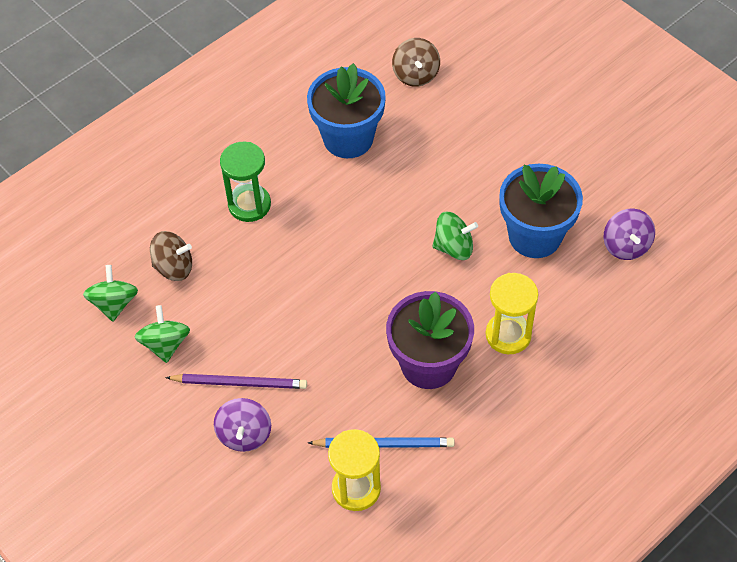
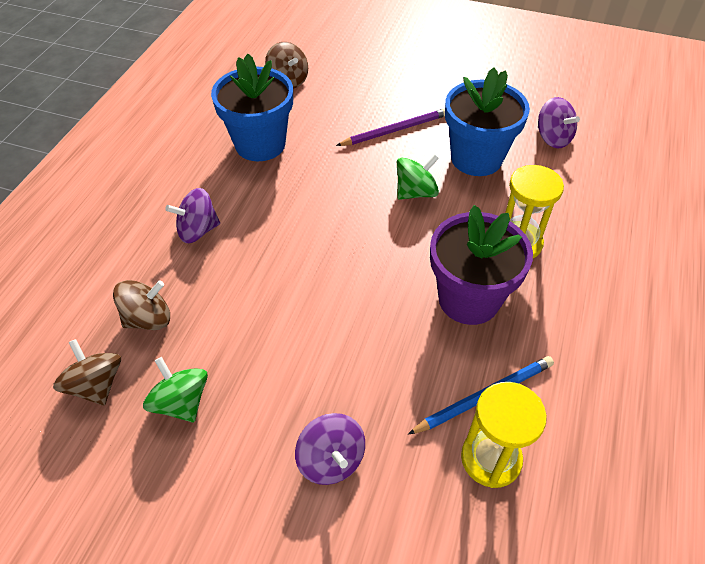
camera: 30 degrees left, 5 degrees down
(114, 303) = (96, 385): green spinning top -> brown spinning top
(240, 383) = (291, 405): purple pencil -> purple pencil (395, 130)
(249, 205) = (198, 230): green hourglass -> purple spinning top

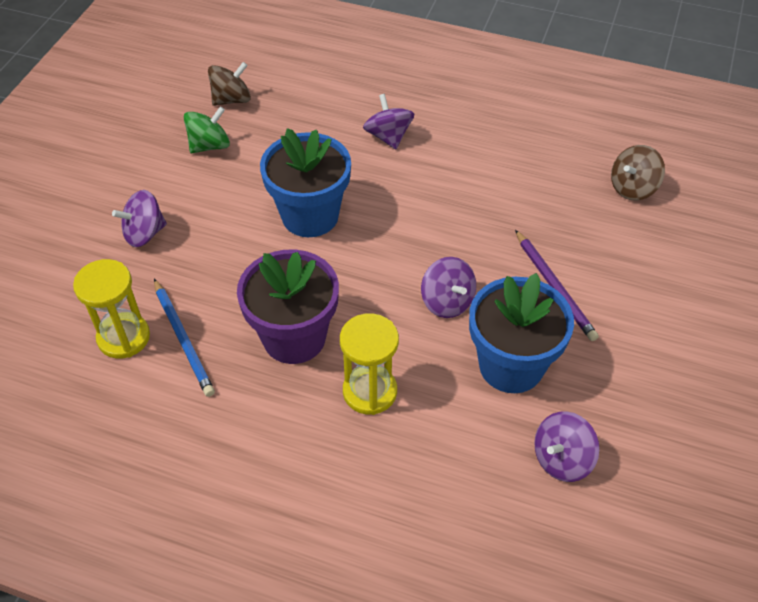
camera: 90 degrees right, 0 degrees up
(148, 319) = (290, 118): brown spinning top -> none
(260, 144) = (514, 171): blue flower pot -> blue flower pot (310, 216)
(415, 192) = (447, 302): green spinning top -> purple spinning top

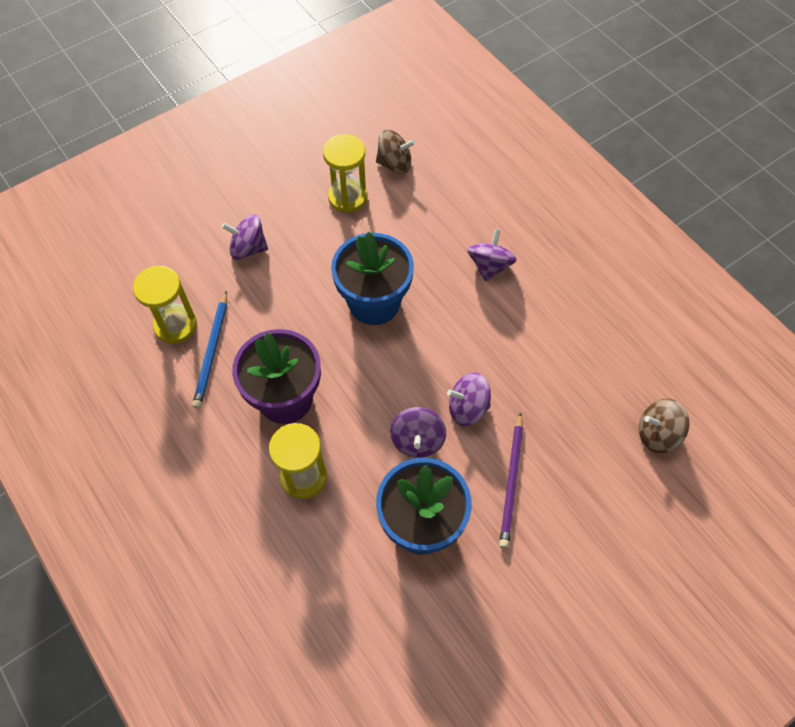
camera: 35 degrees right, 10 degrees up
(209, 145) = (348, 197): green spinning top -> yellow hourglass
(562, 459) = (395, 626): purple spinning top -> purple spinning top (467, 408)

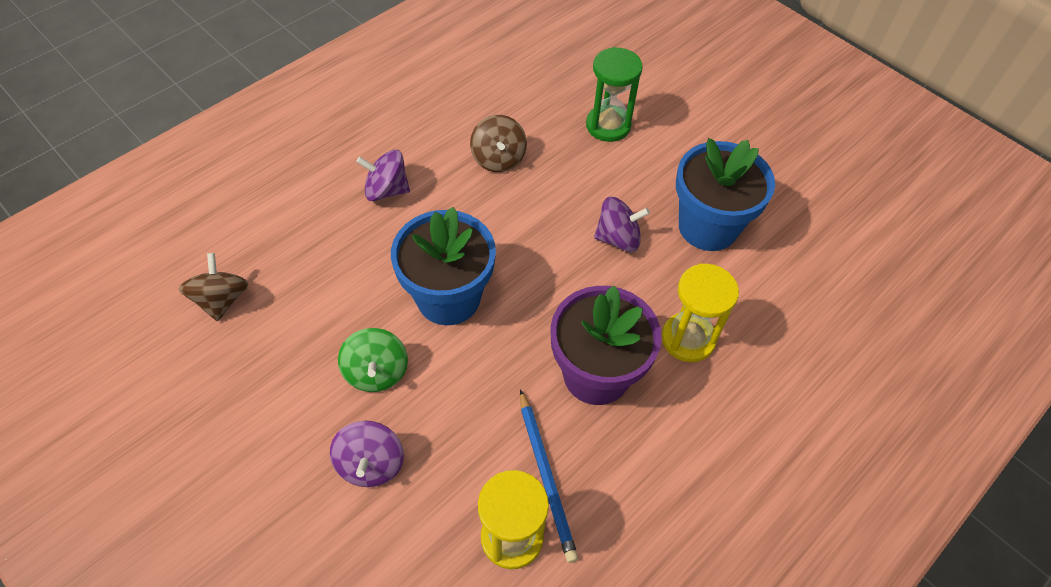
camera: 100 degrees left, 5 degrees down
(212, 352) = (546, 476): blue pencil -> blue pencil turned 75 degrees clockwise
(317, 254) = (376, 372): none -> green spinning top
(348, 197) = (279, 349): yellow hourglass -> none
(467, 408) = (571, 198): purple spinning top -> none
(511, 482) = (642, 160): purple pencil -> none
(561, 458) = (608, 125): none -> green hourglass
(657, 434) = (567, 61): brown spinning top -> brown spinning top (498, 158)

